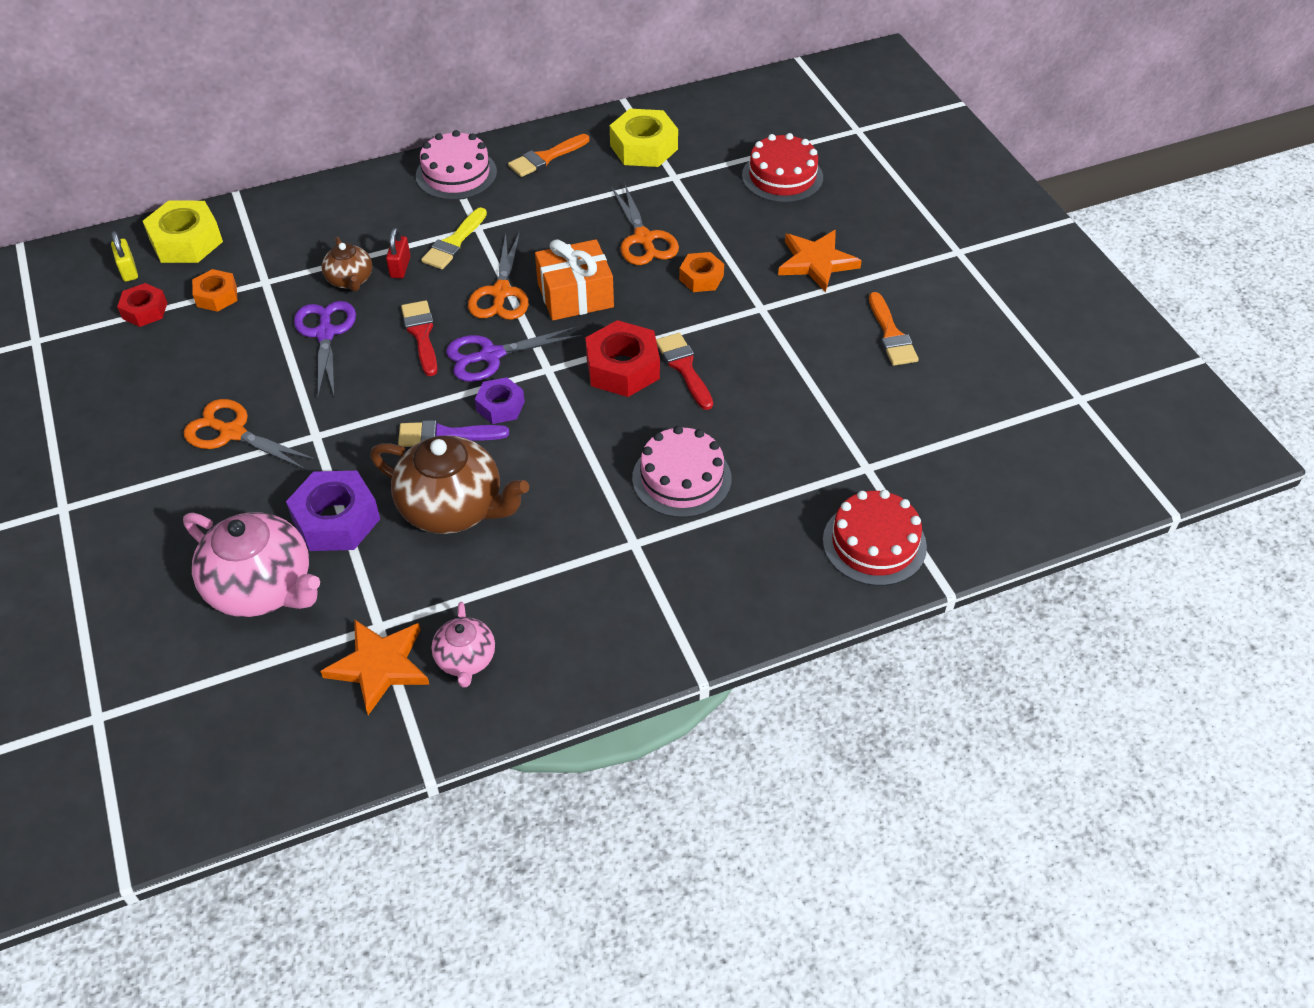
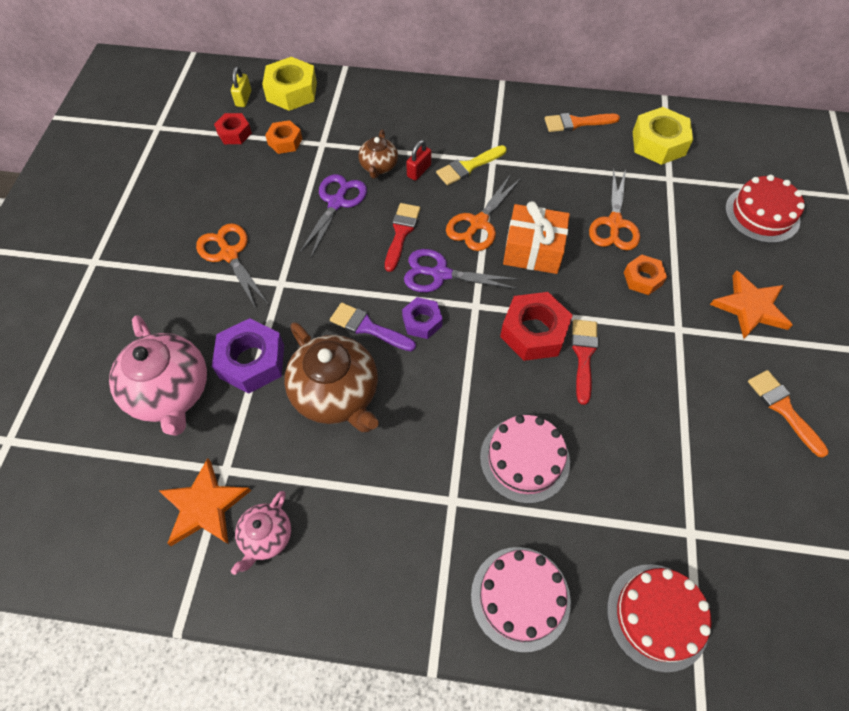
camera: 30 degrees right, 10 degrees up
(456, 174) = (502, 110): pink cake -> pink cake (520, 598)
(891, 335) = (783, 408): orange brush -> orange brush turned 135 degrees clockwise

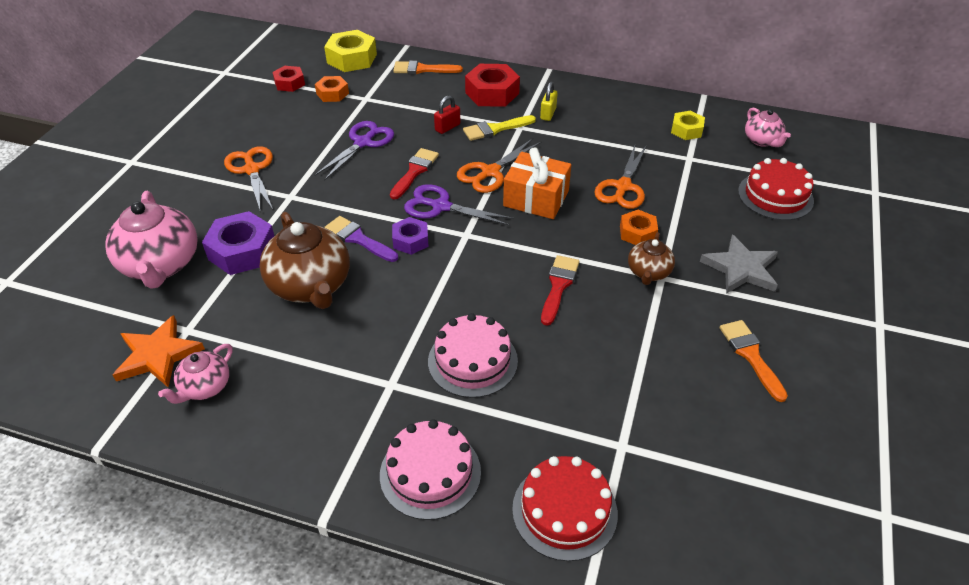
camera: 10 degrees right, 15 degrees down
(243, 99) = (307, 59): yellow padlock -> yellow padlock (548, 114)
(378, 166) = (411, 120): brown teapot -> brown teapot (648, 272)
(534, 332) = (515, 262): red nut -> red nut (492, 93)
(576, 123) = (610, 107): orange brush -> orange brush (423, 69)
(658, 143) = (686, 130): yellow nut -> yellow nut, size x0.60
(734, 147) = (762, 141): none -> pink teapot
(750, 307) = (741, 268): orange star -> grey star

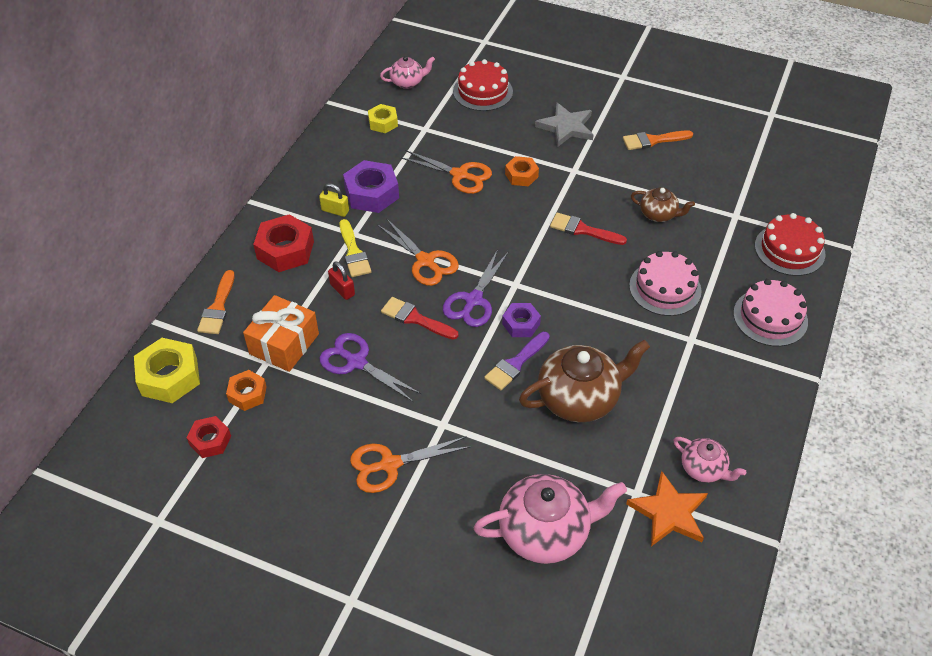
camera: 85 degrees left, 5 degrees up
(242, 251) = (528, 459): purple nut -> purple nut (372, 193)
(536, 198) = (469, 232): orange gift -> orange gift (284, 344)
(648, 272) = (569, 176): brown teapot -> brown teapot (658, 214)

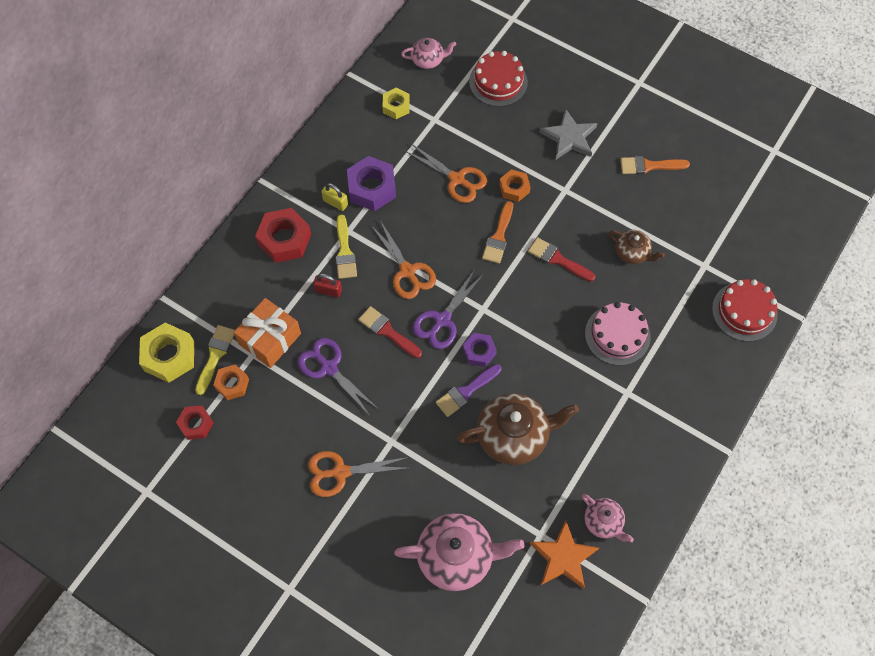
camera: 10 degrees right, 15 degrees up
(218, 307) = (218, 291): orange brush -> orange brush (498, 236)
(223, 369) = (215, 355): none -> yellow brush
(342, 290) = (328, 290): red padlock -> red padlock turned 45 degrees counterclockwise
(770, 317) = (705, 381): pink cake -> none

